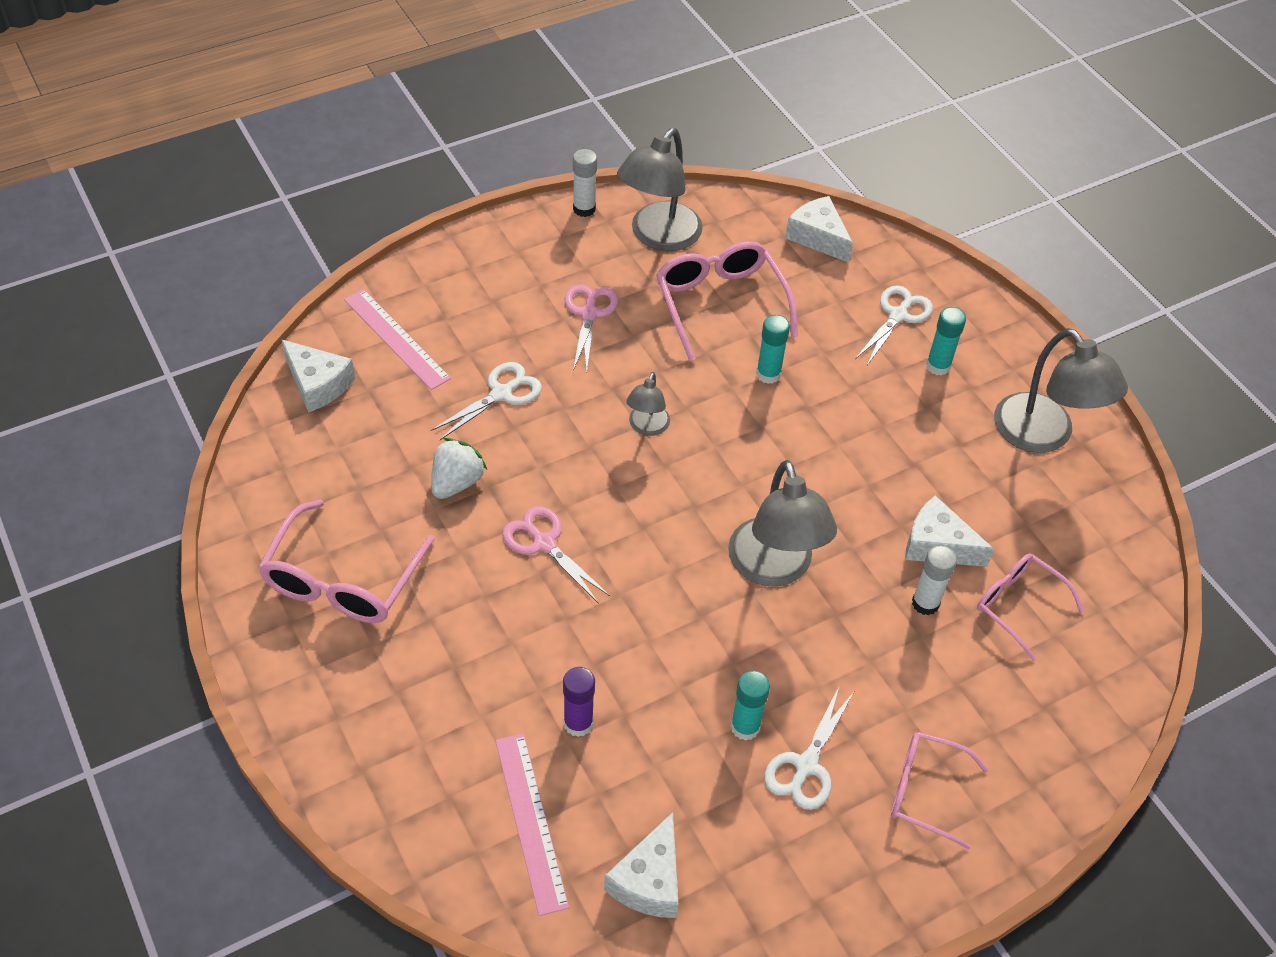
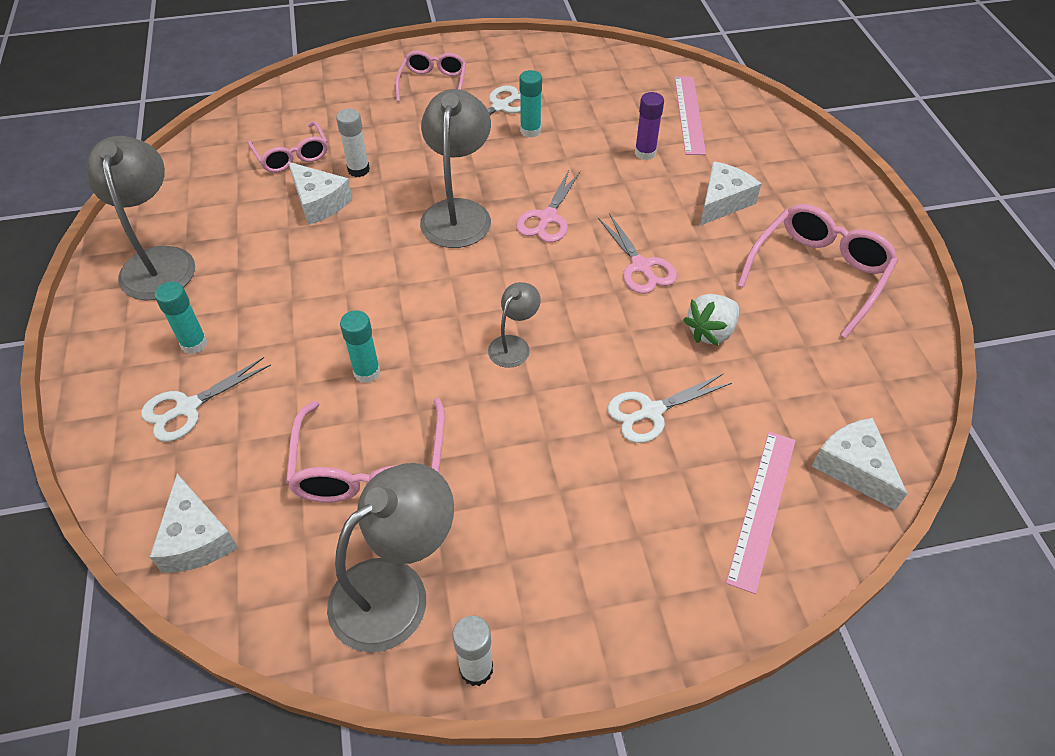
camera: 160 degrees left, 0 degrees up
(396, 338) = (762, 508): pink ruler -> pink ruler turned 45 degrees clockwise
(589, 314) = (527, 489): pink scissors -> pink scissors (547, 218)
(649, 880) = (622, 79): white cheese -> white cheese (722, 202)
(925, 791) = (433, 83): pink glasses -> pink glasses turned 120 degrees counterclockwise

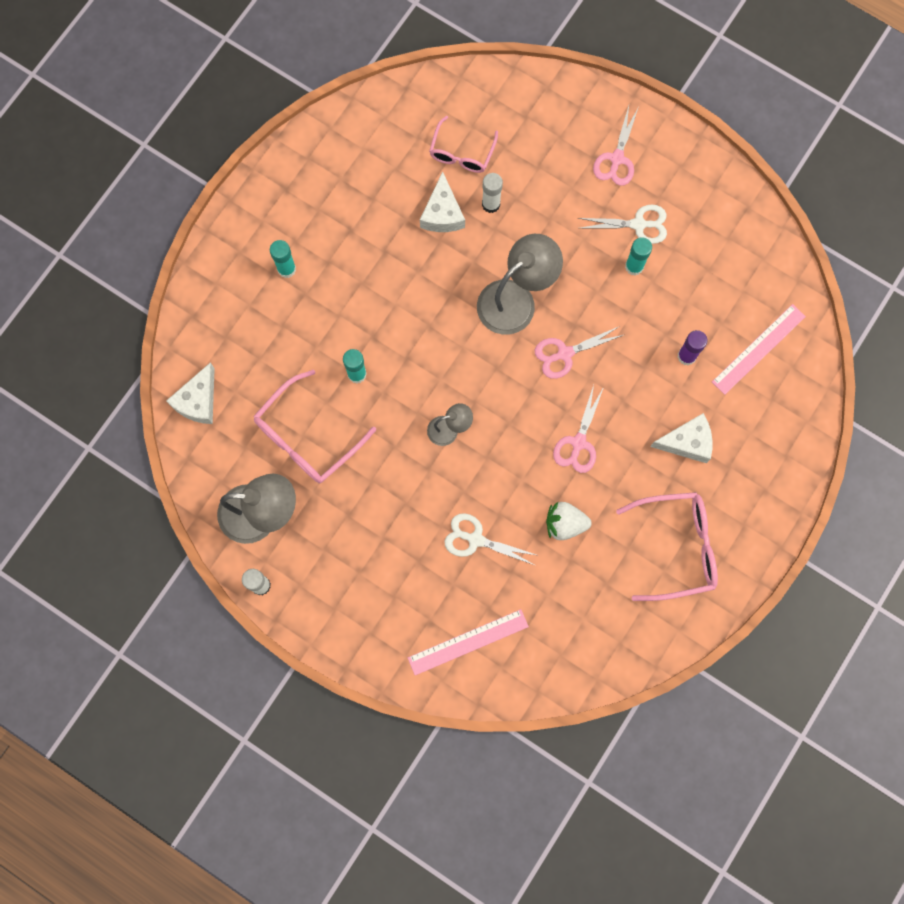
camera: 45 degrees right, 25 degrees up
(159, 261) = (314, 183): grey lamp -> none
(188, 407) = (251, 313): white scissors -> none
(433, 83) = (617, 158): pink glasses -> pink scissors
(854, 467) = (539, 669): white cheese -> none

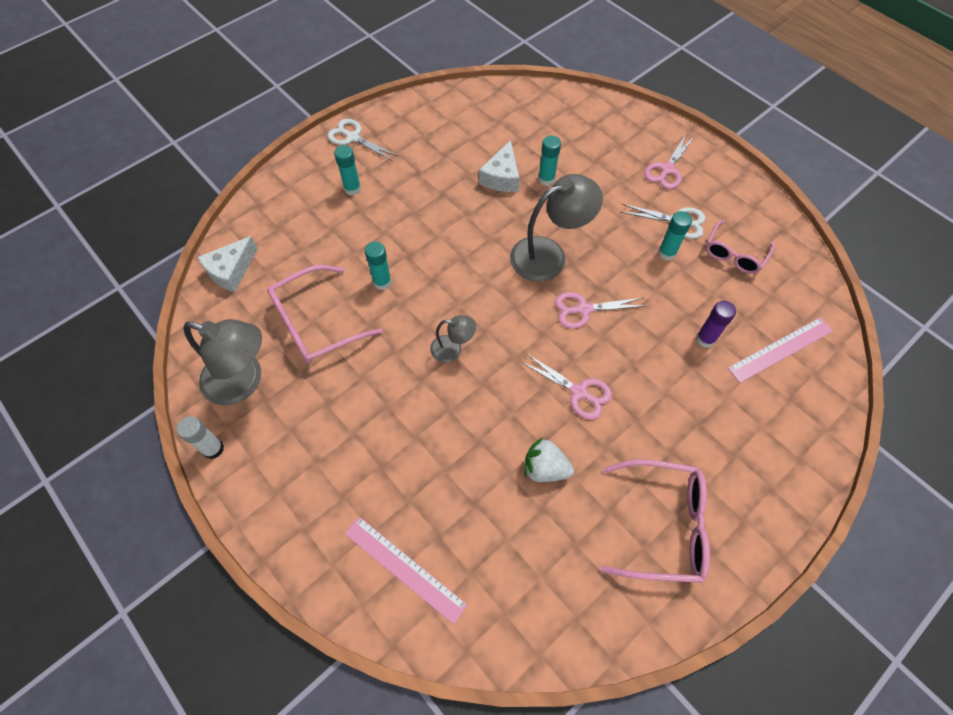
camera: 15 degrees right, 15 degrees down
(461, 153) = (531, 139): pink glasses -> pink glasses (734, 254)
(468, 642) = (404, 568): pink ruler -> pink ruler turned 45 degrees clockwise
(476, 539) = (447, 460): white scissors -> white scissors (353, 137)
(491, 204) = (546, 179): white glue stick -> turquoise glue stick
(578, 442) = (578, 392): pink scissors -> pink scissors turned 90 degrees counterclockwise
(687, 442) = (692, 419): white cheese -> none

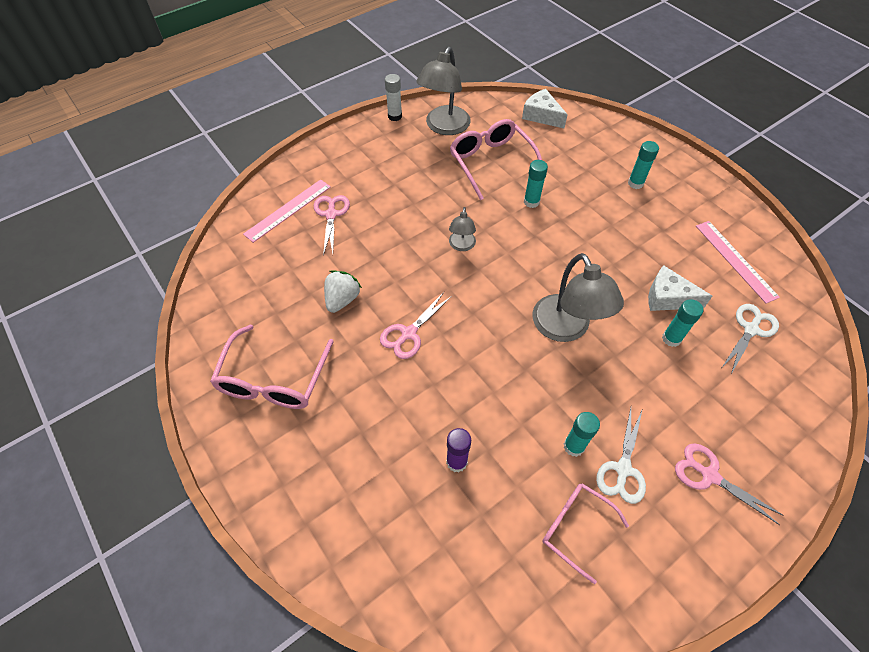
camera: 95 degrees right, 5 degrees down
(353, 137) = (701, 184): white scissors -> white scissors (750, 329)
(584, 309) = (498, 351): pink scissors -> pink scissors (331, 215)
(780, 349) = (437, 545): pink ruler -> pink ruler (735, 260)

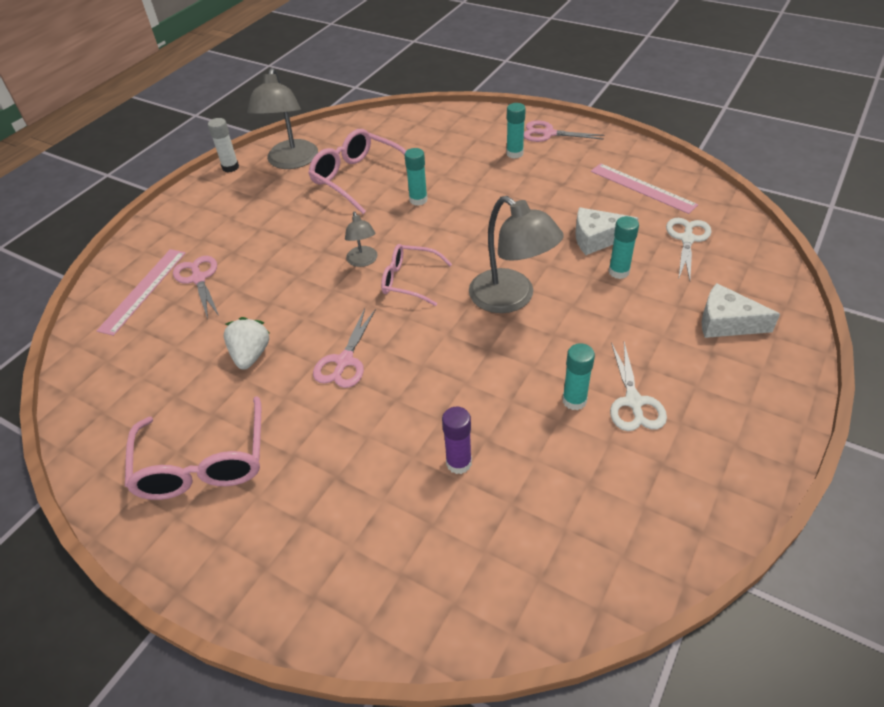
camera: 20 degrees left, 10 degrees down
(541, 115) = (391, 124): white cheese -> white cheese (726, 322)
(575, 528) = (615, 474): pink glasses -> pink glasses (409, 280)
(710, 476) = (718, 375): pink scissors -> pink scissors (548, 133)

